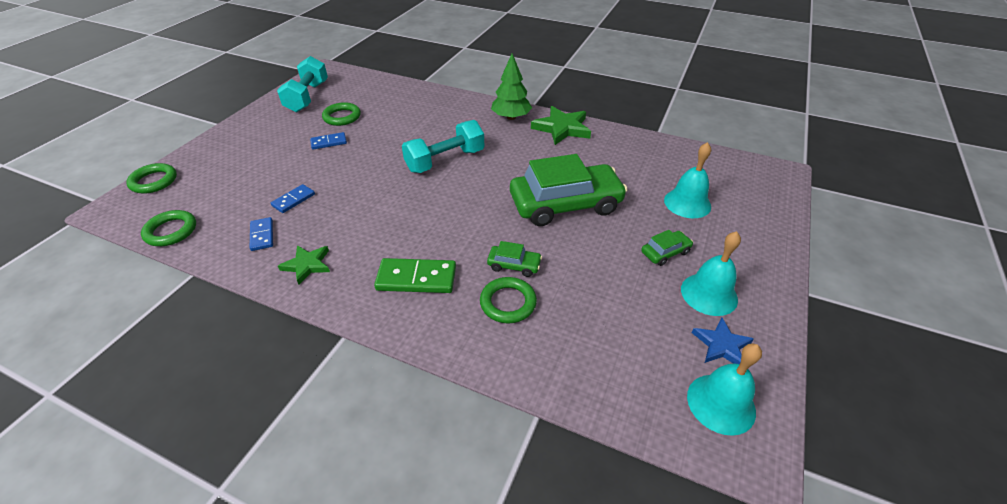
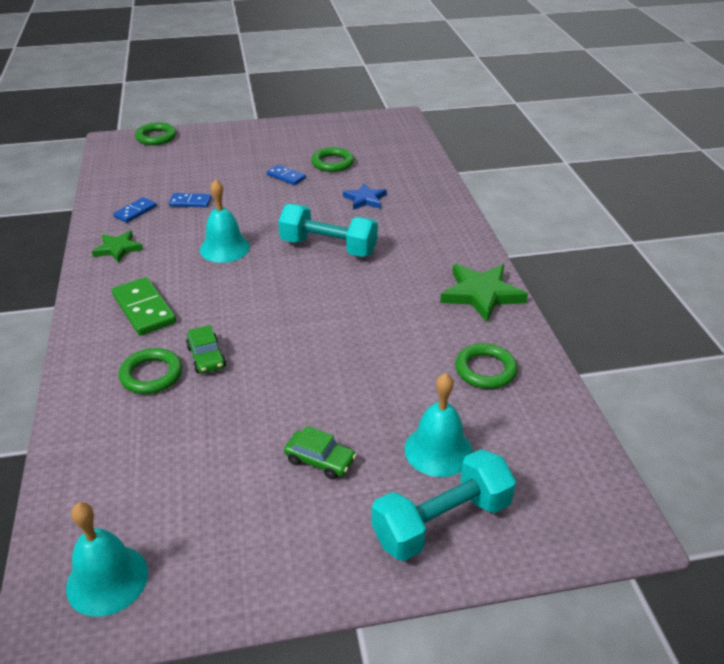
camera: 55 degrees right, 5 degrees down
(171, 231) = (108, 175): green ring -> green ring (485, 370)
(307, 97) = (342, 132): turquoise dumbbell -> turquoise dumbbell (441, 522)
(511, 117) = (457, 252): green tree -> none
(565, 204) = (335, 353): green car -> none
(709, 294) = (275, 521): turquoise bell -> turquoise bell (225, 248)
(721, 345) = (196, 557): blue star -> blue star (365, 199)

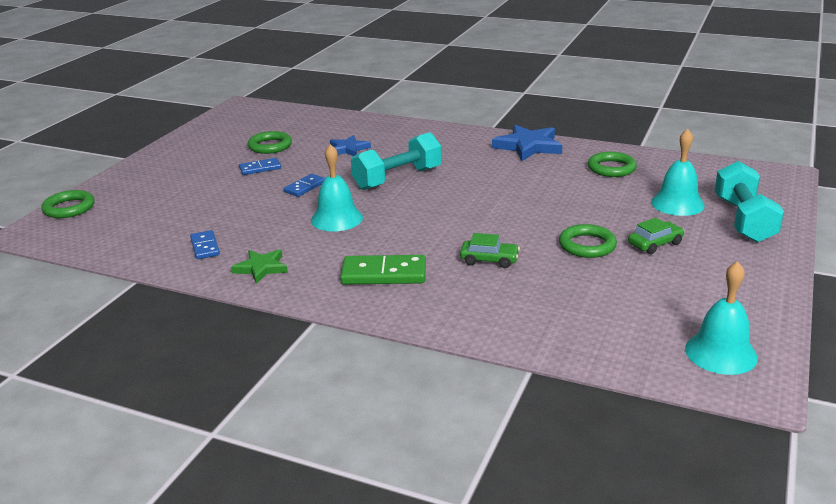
camera: 55 degrees left, 10 degrees down
(151, 375) = (487, 288): green ring -> green ring (587, 245)
(190, 202) = (232, 217): blue domino -> blue domino (305, 187)
(481, 294) = (528, 146): green star -> blue star

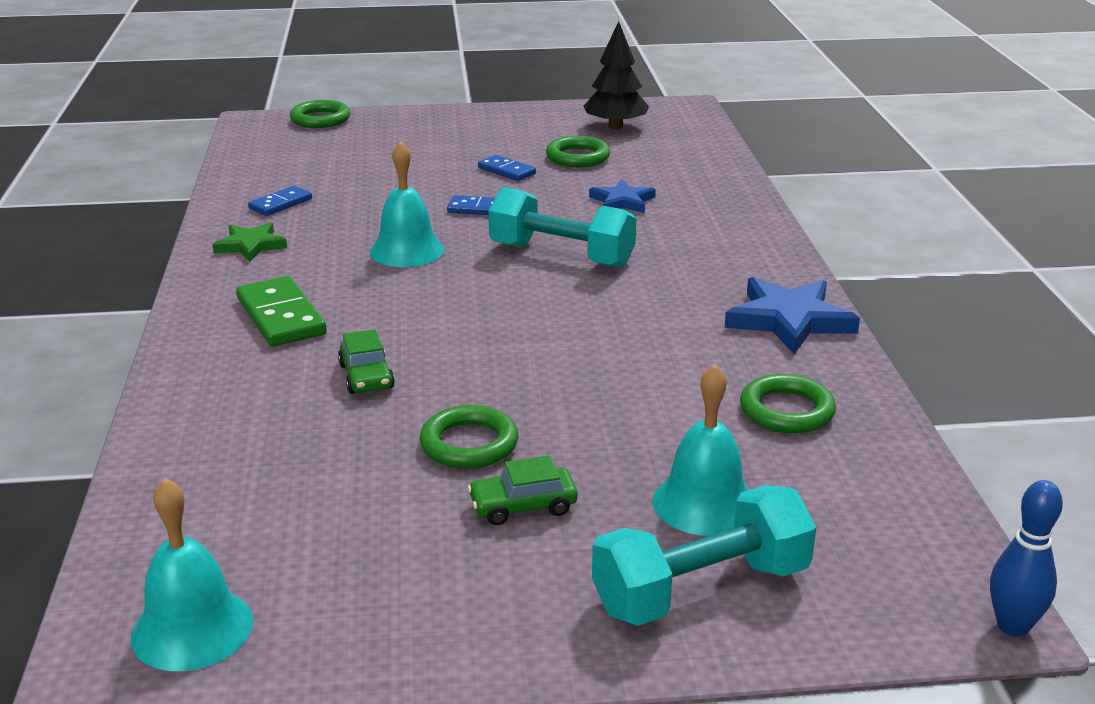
camera: 60 degrees right, 0 degrees up
(241, 127) = (615, 126): none -> black tree
(655, 244) = (523, 506): green car -> green car turned 135 degrees clockwise
(792, 172) = (1012, 626): none -> blue bowling pin

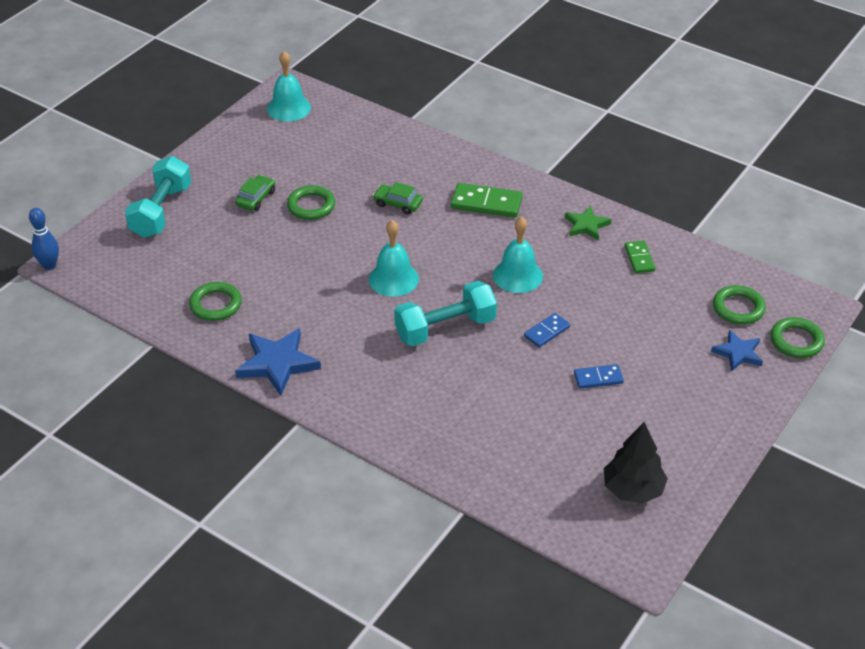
camera: 130 degrees right, 15 degrees up
(281, 204) = (639, 258): blue domino -> green domino
(578, 157) = (589, 428): green ring -> green ring (738, 308)
(622, 201) = (490, 400): blue star -> blue star (738, 353)
(704, 503) = (197, 241): turquoise bell -> turquoise bell (393, 279)

